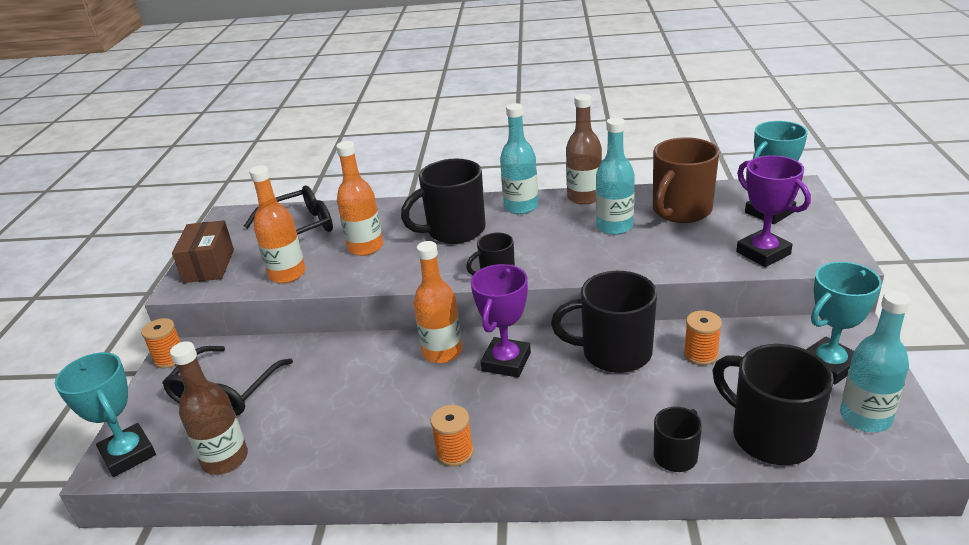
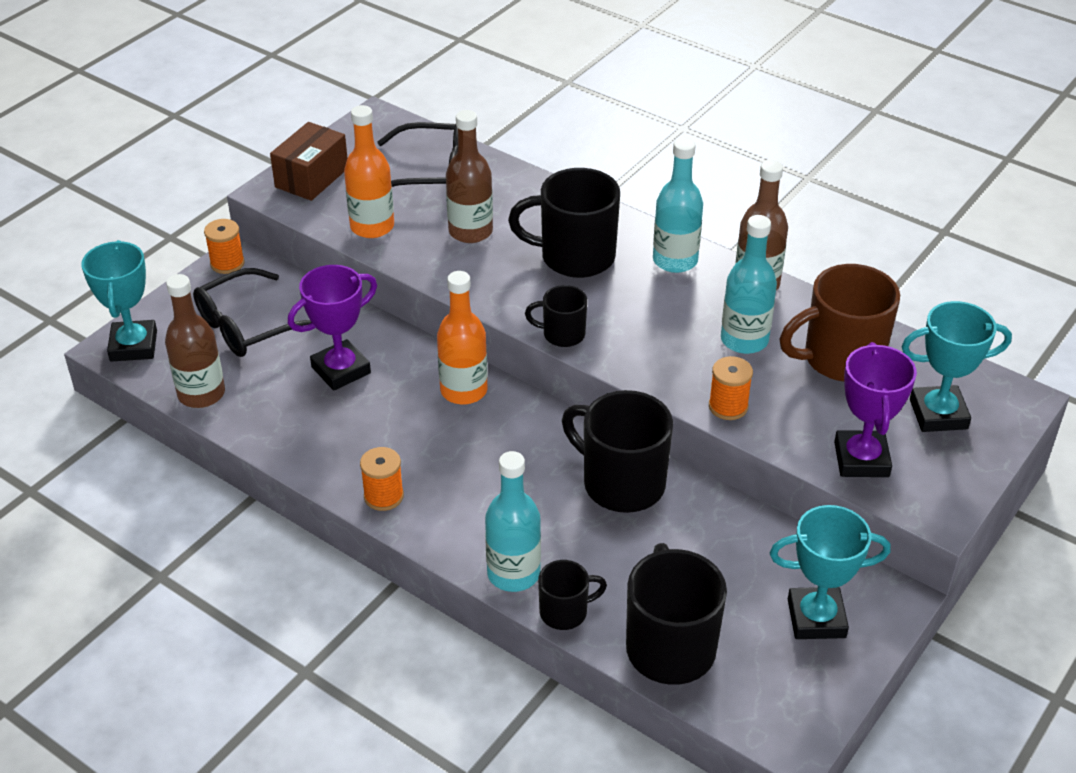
camera: 30 degrees right, 10 degrees up
(365, 247) = (470, 231): orange bottle -> brown bottle
(506, 362) = (511, 434): purple trophy -> purple trophy (341, 370)
(700, 354) = (703, 533): orange spool -> orange spool (728, 406)
(865, 417) = (782, 685): turquoise bottle -> turquoise bottle (513, 573)

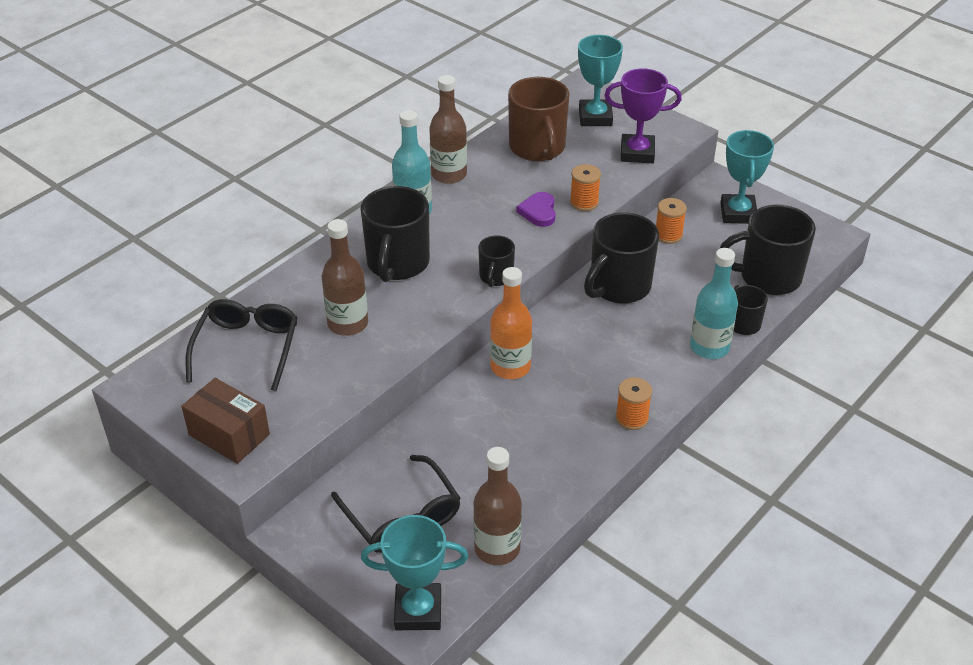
camera: 85 degrees left, 0 degrees up
(227, 263) = (298, 538): orange spool -> orange spool (668, 235)
(341, 370) = (475, 446): purple trophy -> none
(372, 227) = (324, 389): orange bottle -> none
(698, 365) = (538, 212): none -> purple heart
(744, 340) = (513, 187): turquoise bottle -> none

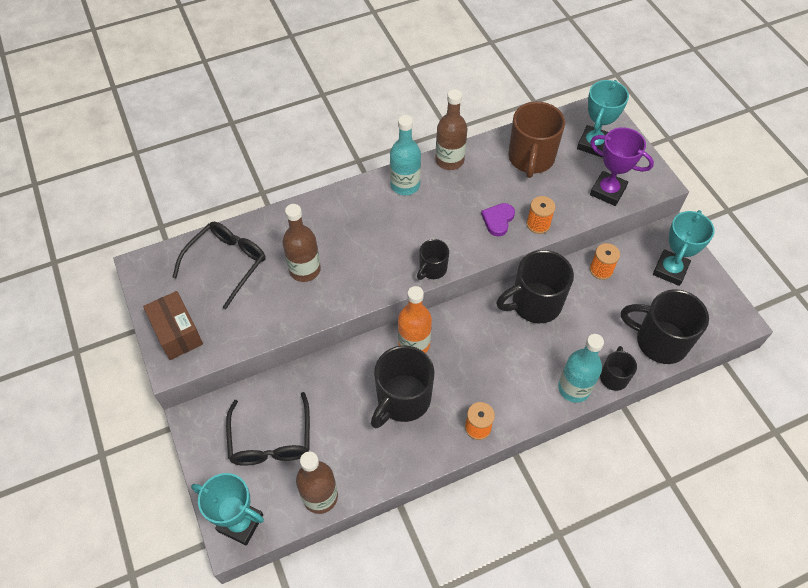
camera: 25 degrees right, 15 degrees up
(397, 264) = (368, 229): black mug -> black mug (402, 399)

